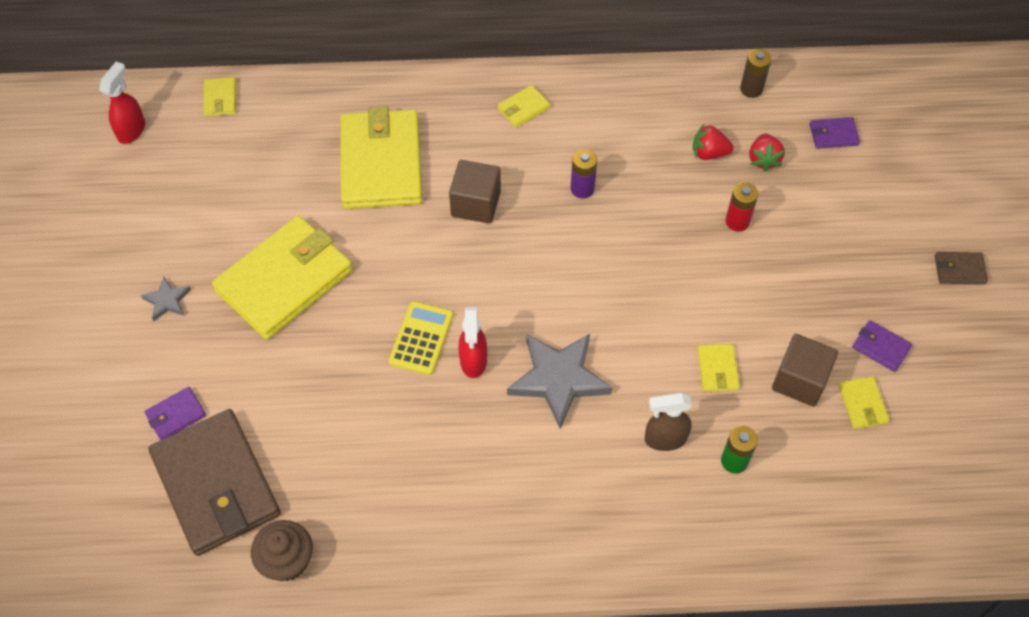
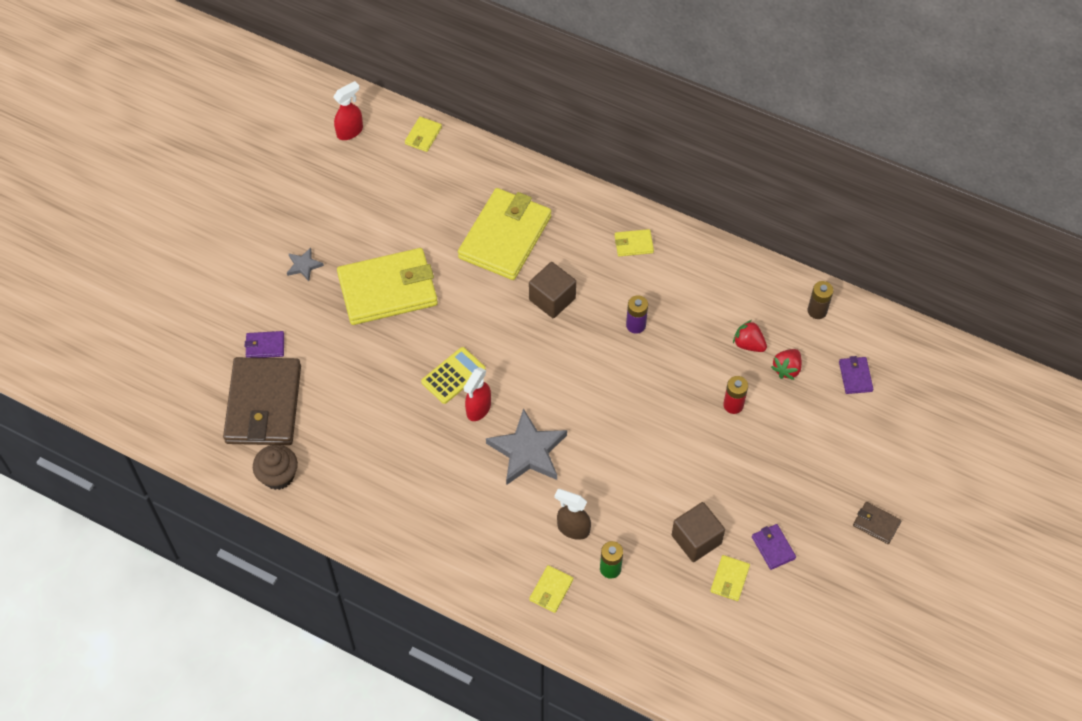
camera: 30 degrees right, 0 degrees up
(717, 369) = (643, 501): yellow wallet -> yellow wallet (551, 590)
(833, 135) = (855, 376): purple wallet -> purple wallet turned 60 degrees clockwise

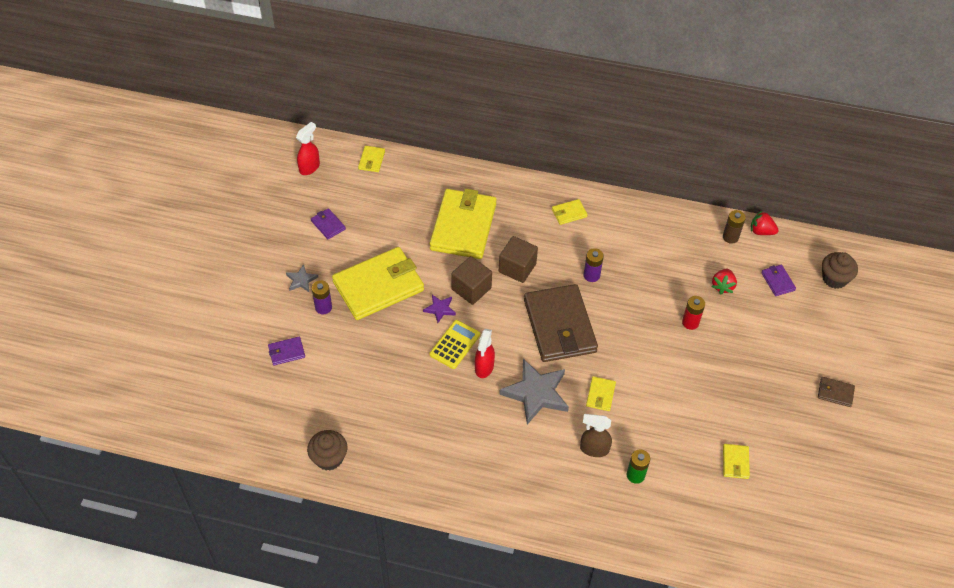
camera: 15 degrees left, 5 degrees down
(263, 404) = (299, 401): brown wallet -> brown wallet (559, 326)
(319, 302) = (323, 307): none -> purple battery
(449, 330) = (440, 309): none -> purple star
(551, 590) = (592, 504): yellow wallet -> yellow wallet (600, 395)
(696, 539) = (697, 436): brown cube -> brown cube (471, 289)
(748, 344) = (686, 273): red strawberry -> red strawberry (761, 231)
(773, 547) = (761, 429): purple wallet -> purple wallet (328, 225)
(926, 386) = (834, 278): none -> brown cupcake

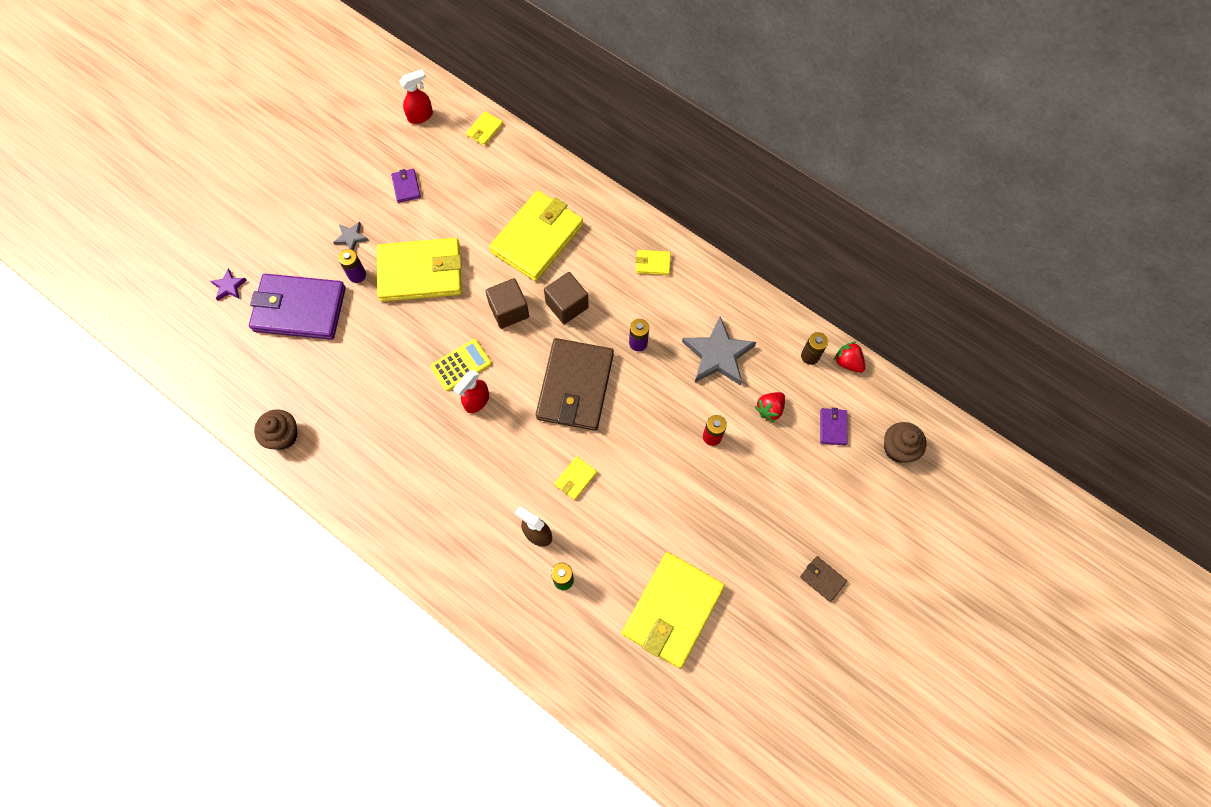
camera: 25 degrees right, 15 degrees up
(286, 352) = (299, 309): purple wallet -> purple wallet, size x2.42
(440, 309) = (466, 320): purple star -> purple star (229, 286)
(536, 393) = (512, 450): grey star -> grey star (718, 355)
(735, 462) = (672, 610): yellow wallet -> yellow wallet, size x2.42

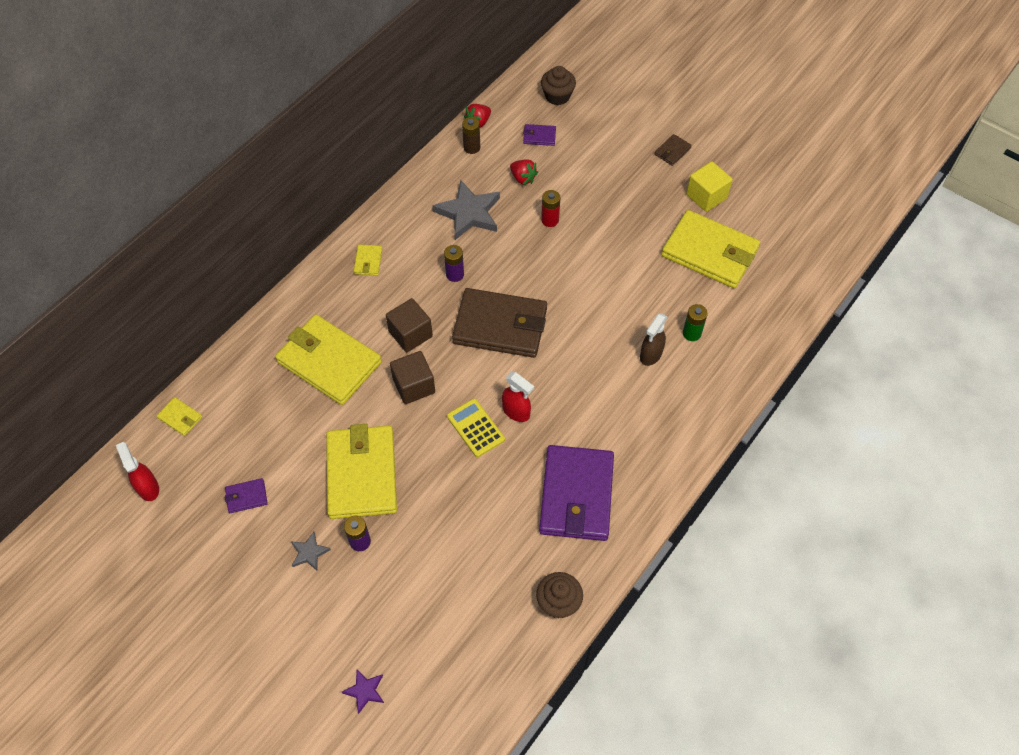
camera: 90 degrees left, 10 degrees down
(299, 309) = (400, 602): purple wallet -> purple wallet (576, 495)
(575, 479) = (594, 325): yellow wallet -> none
(755, 614) = (706, 196): none -> yellow cube

